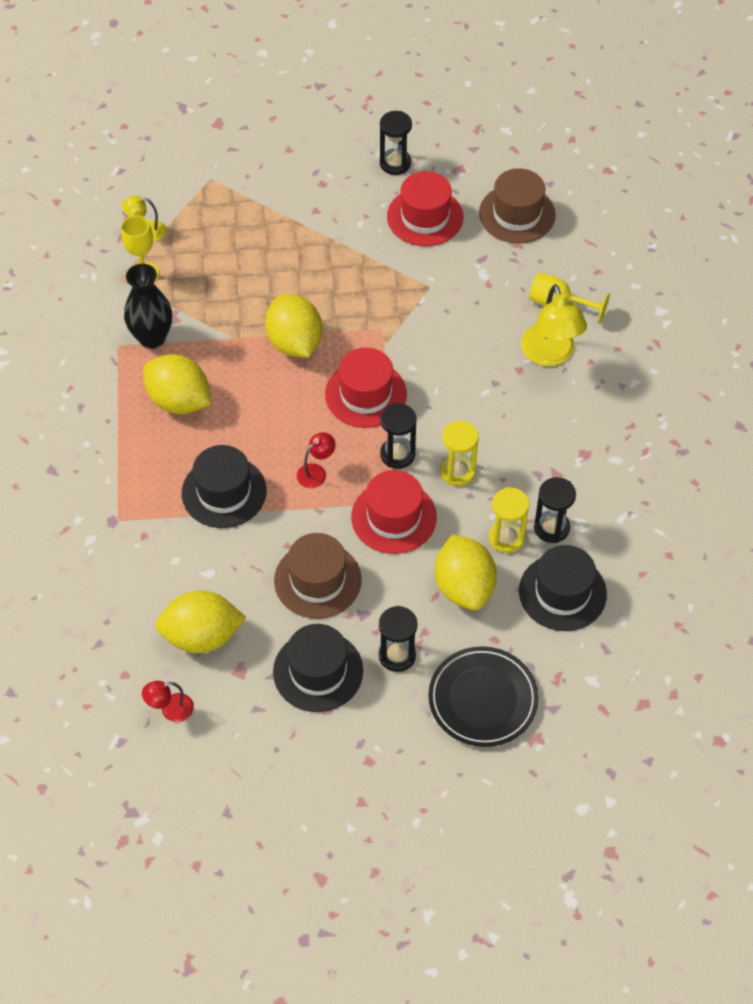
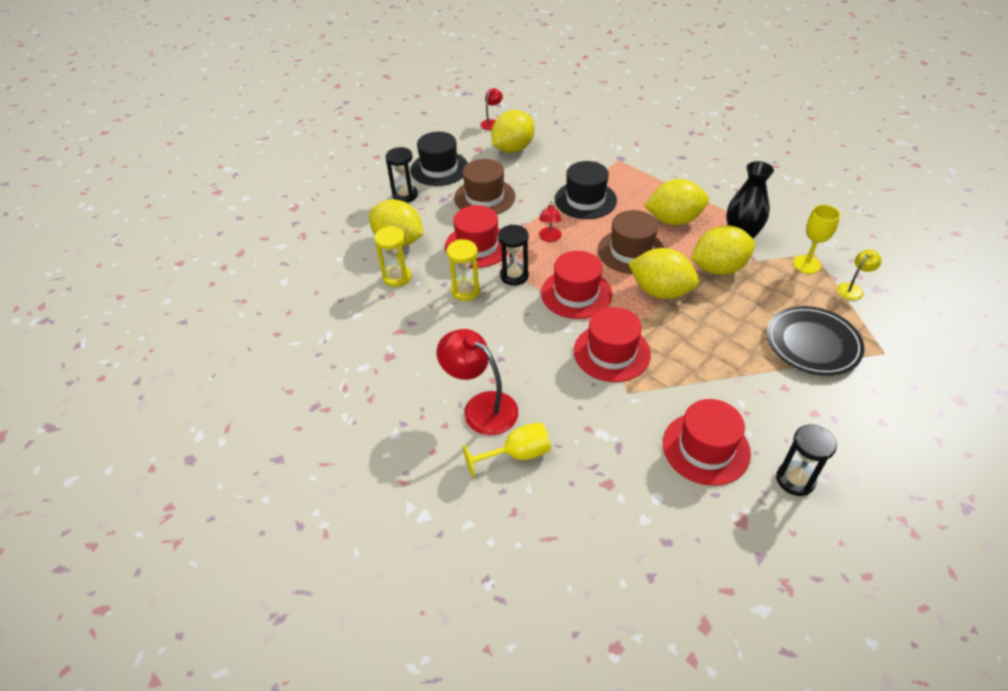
camera: 140 degrees right, 10 degrees down
(217, 325) = (718, 268): none -> yellow lemon
(402, 323) = (611, 352): none -> red hat
(483, 699) = (339, 205): black plate -> black plate (812, 343)
(517, 214) = (640, 514): brown hat -> brown hat (631, 251)
(550, 355) = (481, 407): yellow lamp -> red lamp
(551, 528) = (372, 299): black hourglass -> none
(562, 592) = (334, 272): black hat -> none

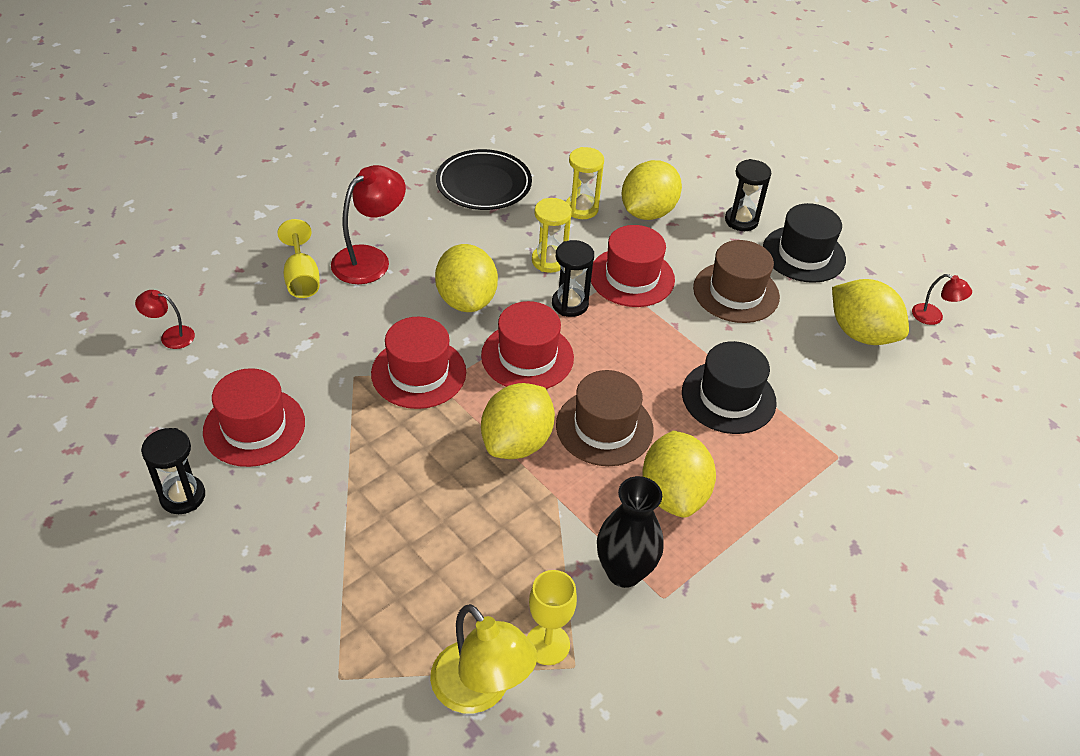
camera: 90 degrees right, 0 degrees up
(550, 238) = (642, 346): red lamp -> red lamp (170, 336)
(718, 268) = (554, 521): yellow lemon -> yellow lemon (466, 300)
(812, 343) = (380, 590): black plate -> black plate (484, 184)
(852, 289) = (480, 691): yellow lamp -> yellow lamp, size x1.90

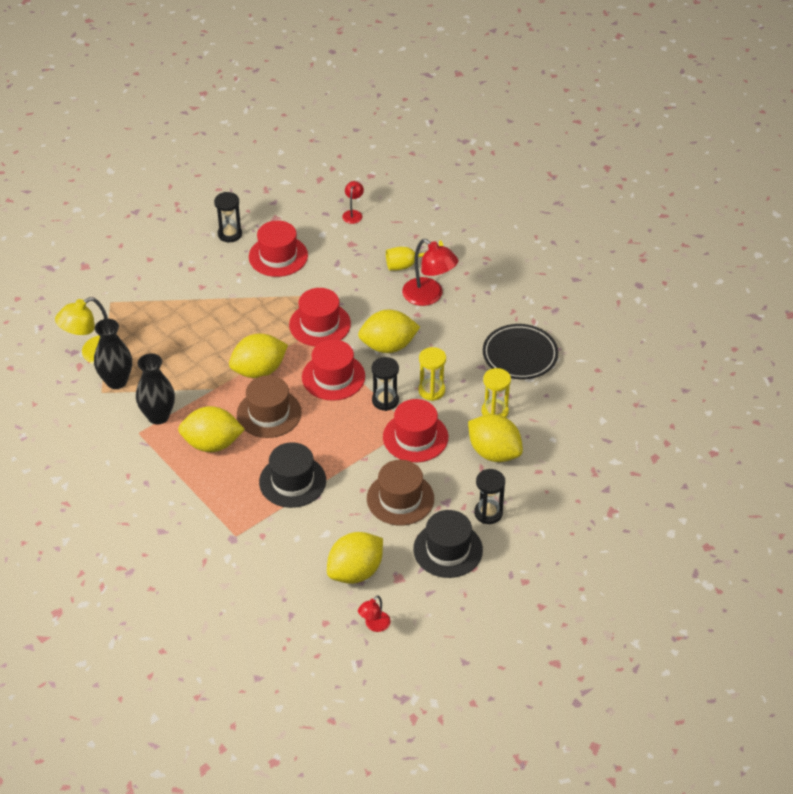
camera: 95 degrees right, 0 degrees up
(517, 442) = (259, 370): yellow lemon -> yellow lemon turned 60 degrees counterclockwise
(547, 644) = (116, 381): yellow goblet -> black vase

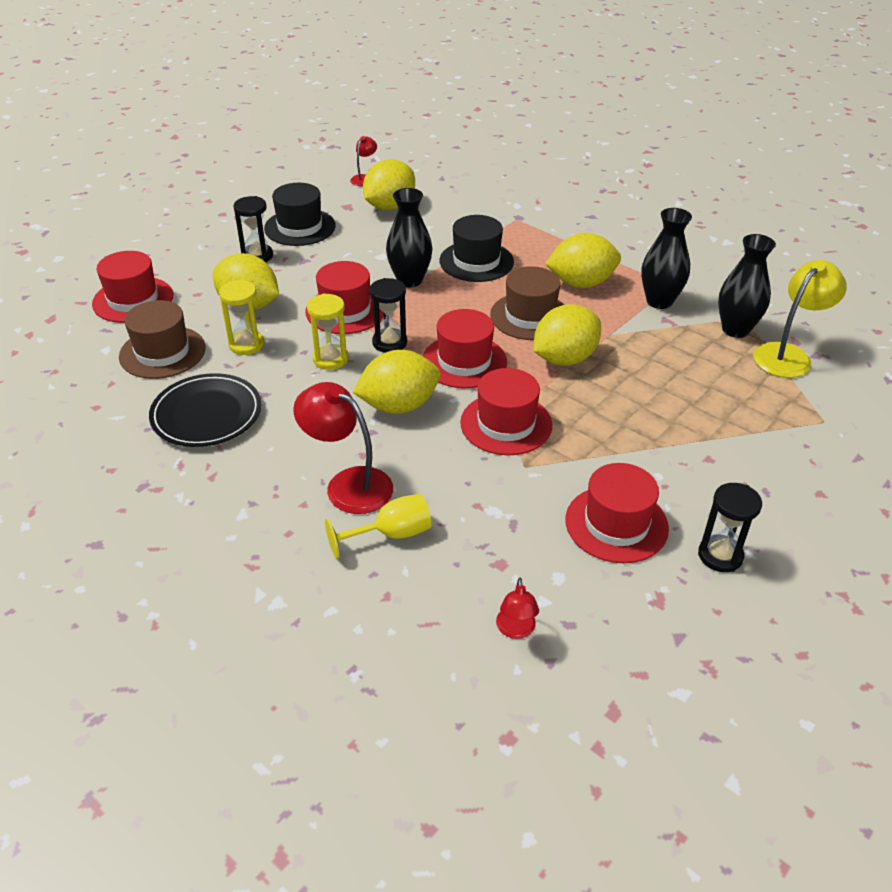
camera: 170 degrees right, 5 degrees down
(356, 465) = (409, 280): none -> black vase
(400, 499) = (354, 258): brown hat -> brown hat (162, 352)
(591, 471) = (133, 300): none -> red hat

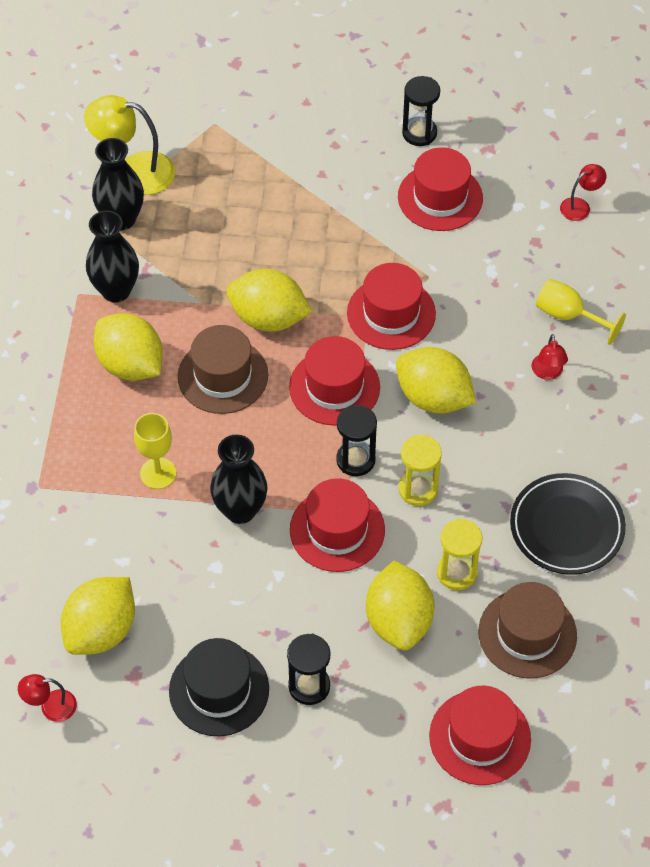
camera: 125 degrees left, 15 degrees up
(348, 484) = (547, 373): red lamp -> red lamp, size x0.53
(389, 206) = (101, 630): yellow lemon -> yellow lemon turned 60 degrees counterclockwise
(476, 261) = (158, 473): black hat -> yellow goblet

